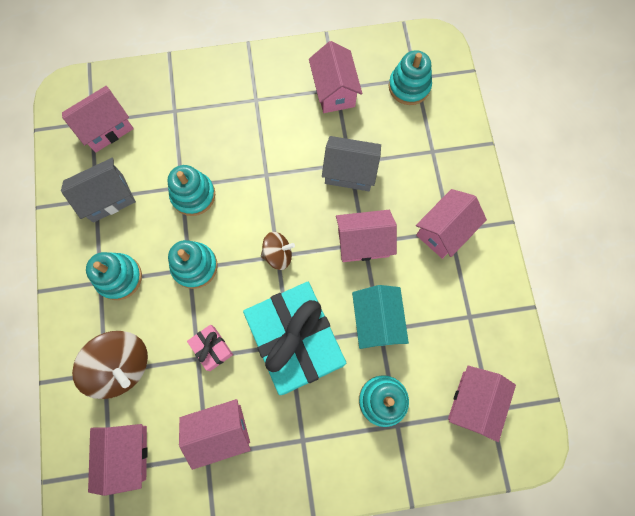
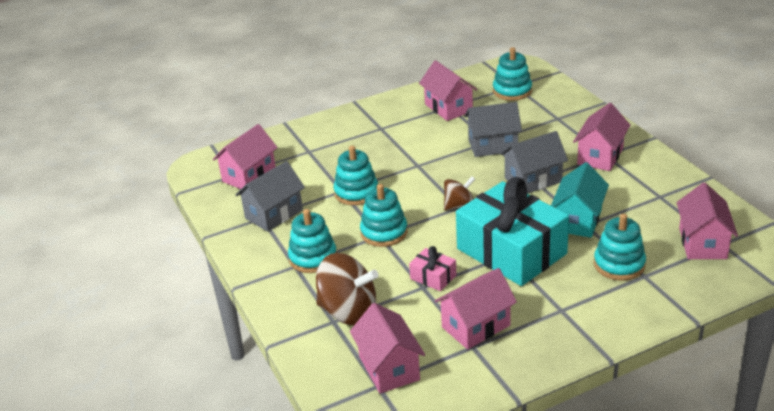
camera: 15 degrees left, 40 degrees down
(363, 243) = (533, 180): pink house -> grey house
(376, 321) = (578, 220): turquoise house -> turquoise house turned 45 degrees clockwise

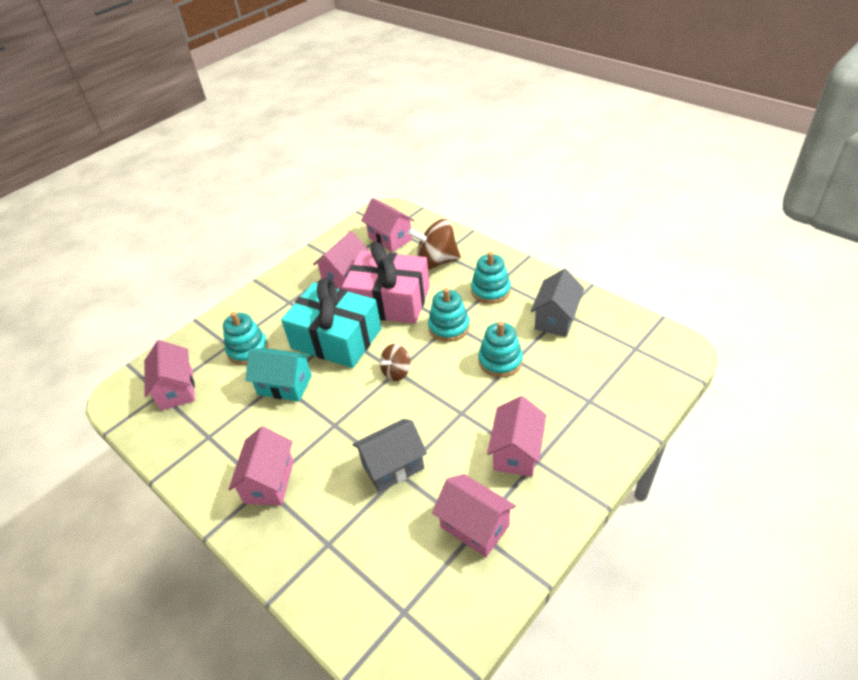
camera: 160 degrees right, 10 degrees up
(249, 175) = (619, 352): pink house -> pink house (516, 452)
(433, 277) = (389, 301): pink gift -> pink gift, size x2.42
(512, 91) = (403, 594): turquoise stacking toy -> none
(533, 180) = (335, 424): grey house -> none
(578, 220) = (285, 385): turquoise house -> turquoise house turned 75 degrees counterclockwise

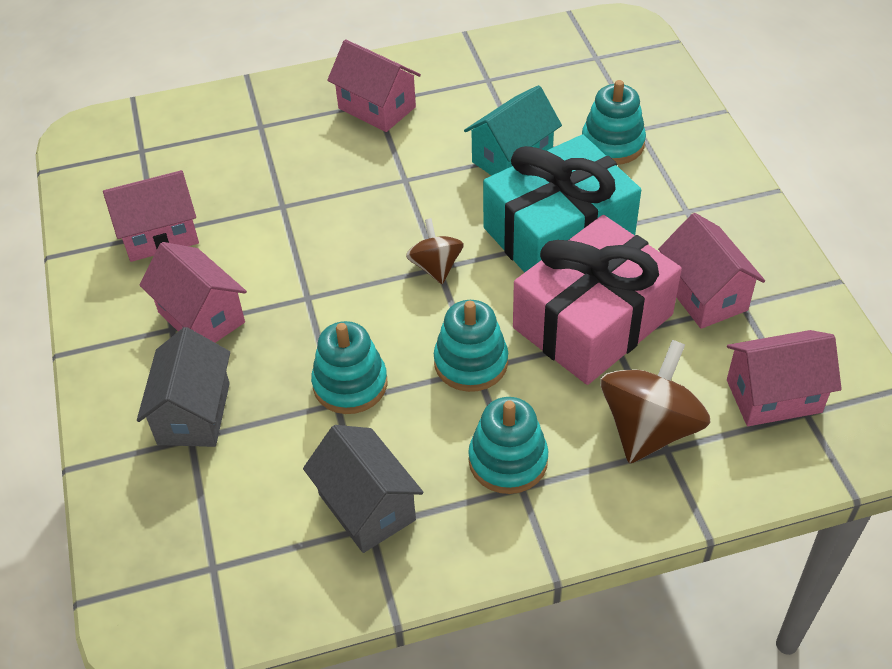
camera: 120 degrees right, 5 degrees up
(177, 389) = (591, 70): pink house -> none
(393, 466) = (296, 204): grey house -> grey house (194, 413)

